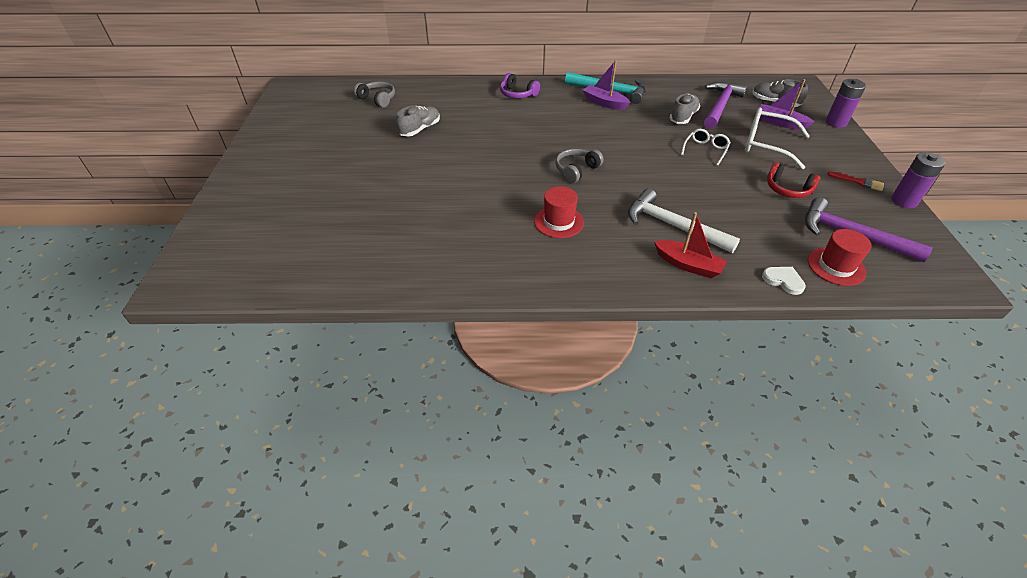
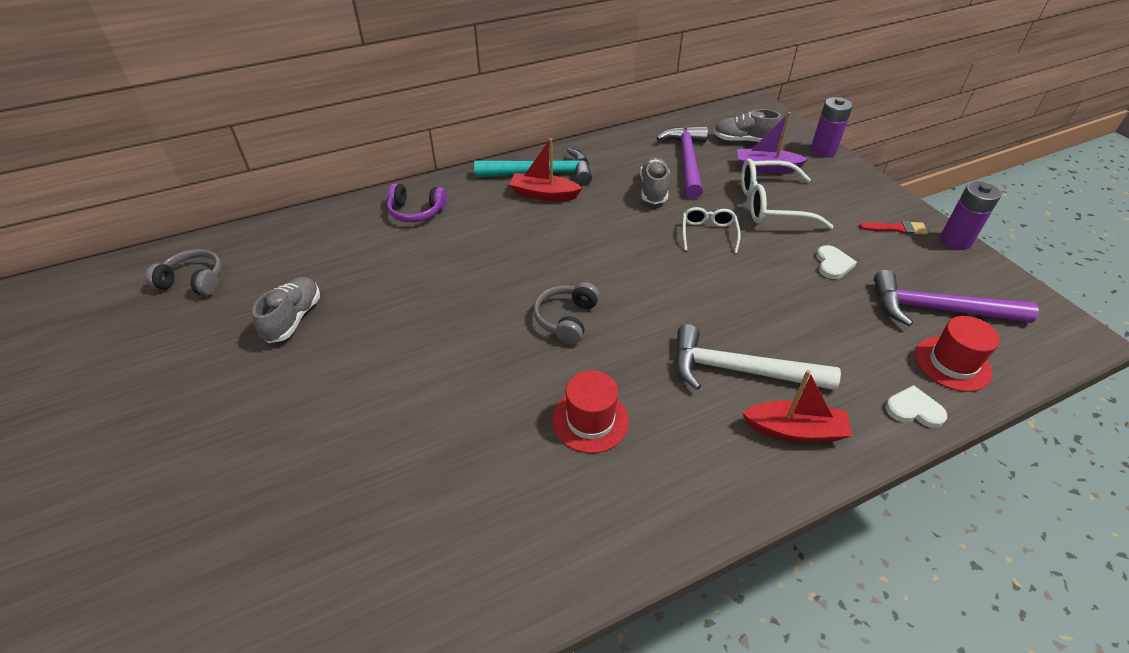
camera: 25 degrees left, 0 degrees up
(604, 103) = (544, 194): purple boat -> red boat
(787, 189) = (832, 264): red headphones -> white heart

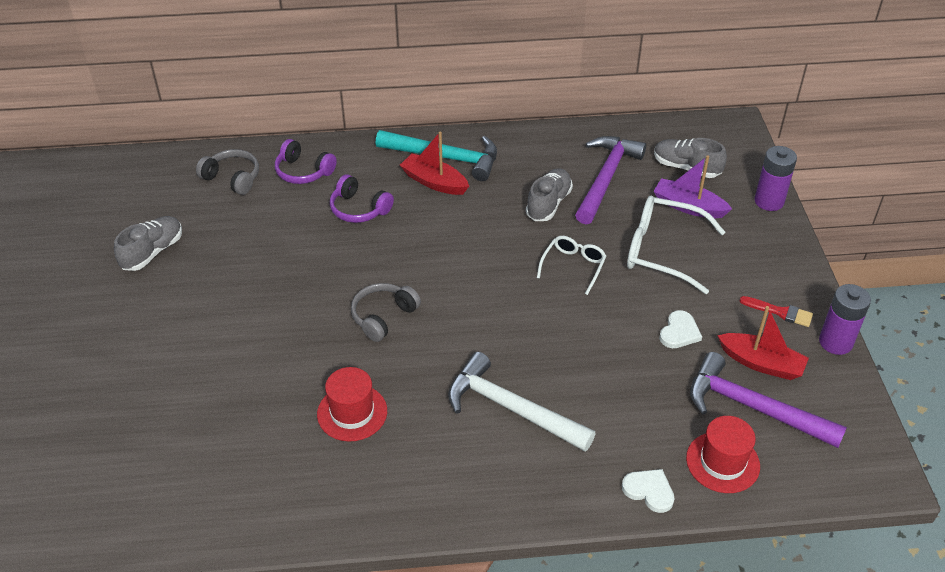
camera: 20 degrees right, 0 degrees up
(194, 281) = (86, 195): grey headphones -> grey headphones (232, 178)
(487, 231) = (359, 209): none -> purple headphones
(795, 430) = (524, 474): red boat -> red boat (761, 363)

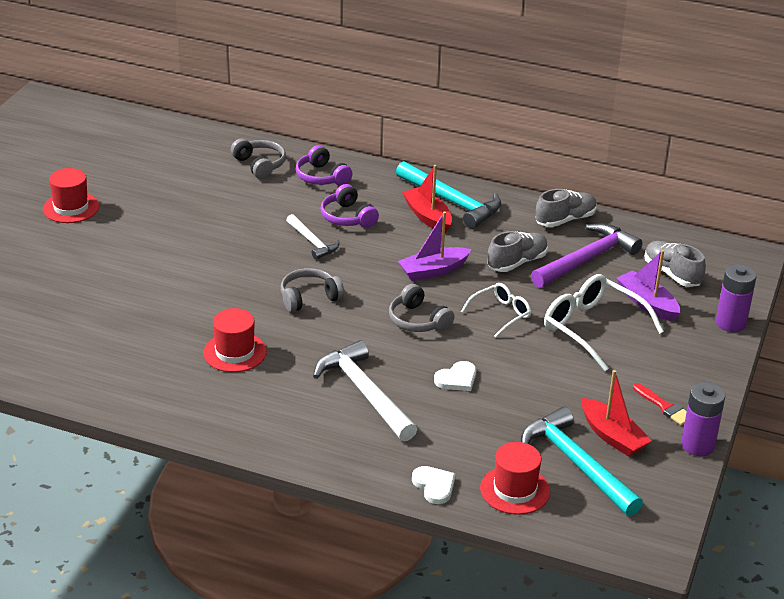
camera: 25 degrees right, 10 degrees down
(61, 299) = (71, 207): none -> red hat
(152, 252) = (160, 197): grey shoe -> grey shoe (565, 220)
(344, 250) = (312, 242): none -> white hammer
(480, 241) = (433, 271): none -> purple boat
(504, 303) = (418, 321): none -> grey headphones
(679, 332) = (556, 390): white heart -> white heart (457, 379)
(752, 407) = (576, 463): purple hammer -> turquoise hammer

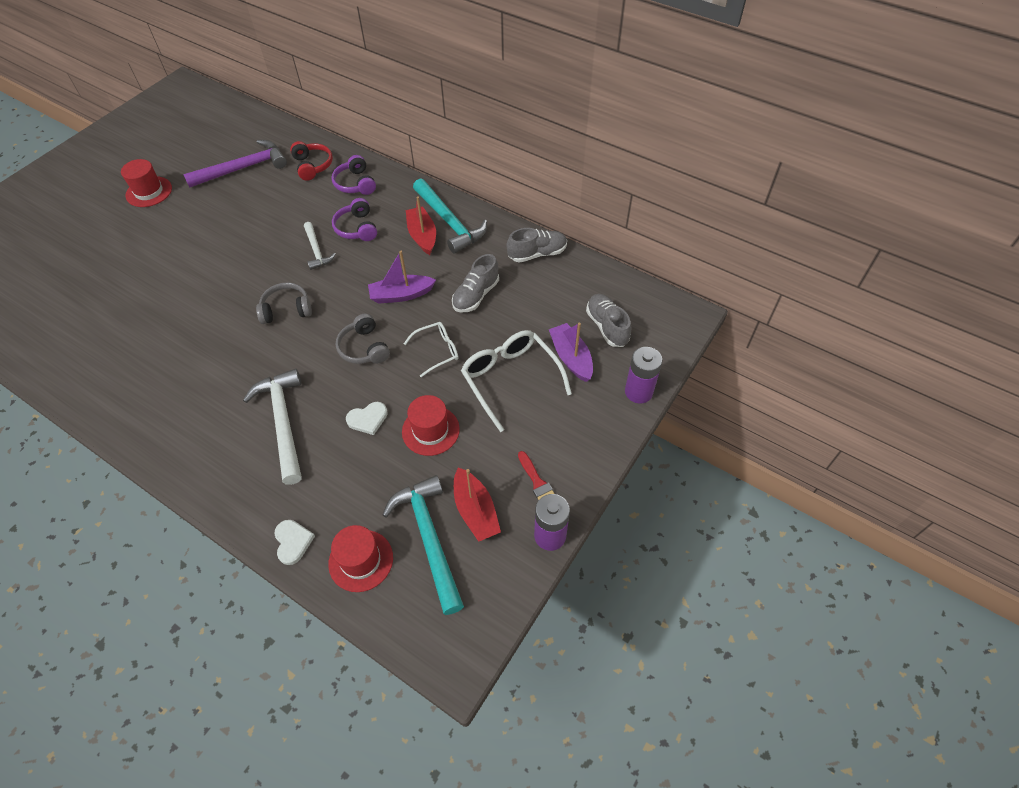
camera: 15 degrees right, 20 degrees up
(235, 352) = (199, 360): red hat -> red hat (430, 430)
(260, 165) = (312, 166): grey headphones -> red headphones
(517, 262) = (476, 295): grey shoe -> grey shoe turned 150 degrees clockwise
(587, 259) = (538, 300): purple hammer -> purple hammer (244, 168)

